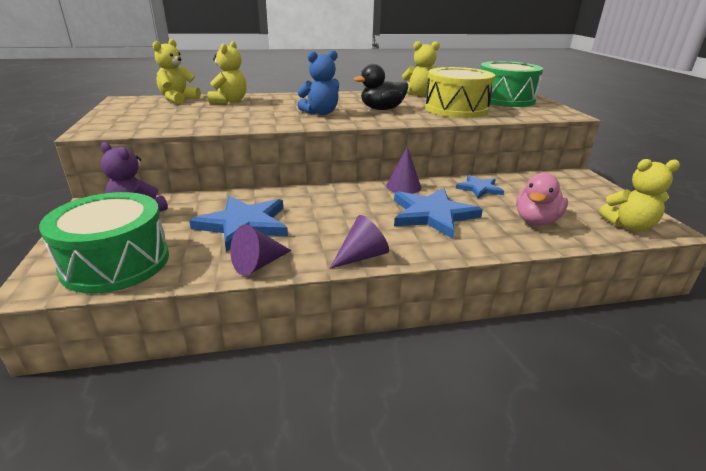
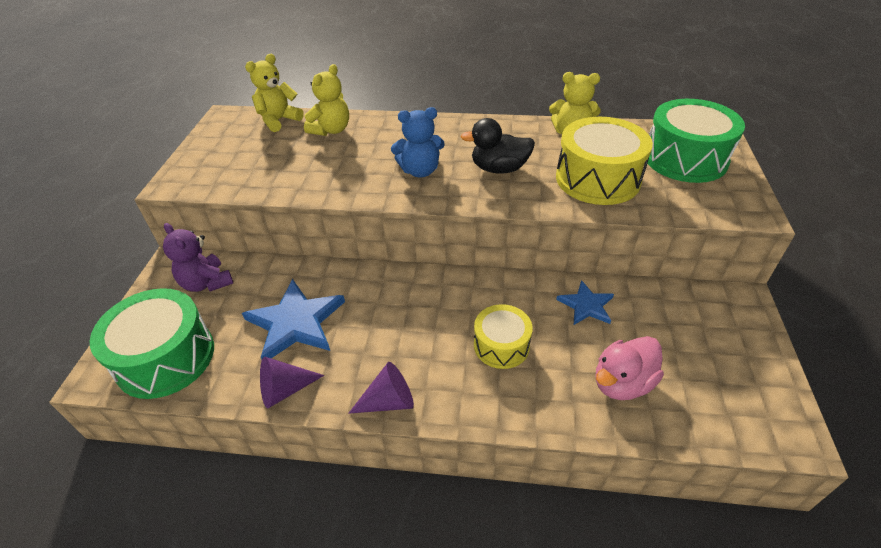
camera: 20 degrees right, 15 degrees up
(403, 186) = (494, 285): purple cone -> none
(432, 214) = (501, 345): blue star -> yellow drum
(629, 226) = (742, 420): yellow teddy bear -> none

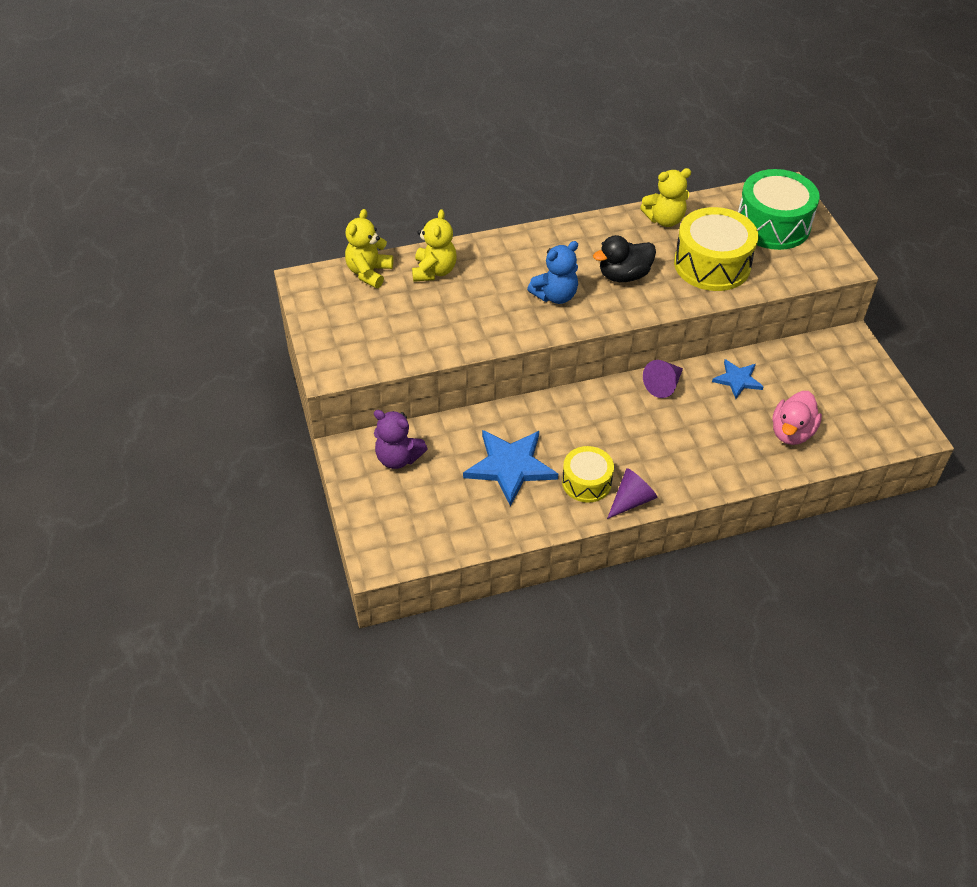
camera: 25 degrees left, 5 degrees up
(165, 357) = (422, 529): green drum -> none
(285, 390) = (545, 519): purple cone -> purple cone (663, 385)
(501, 345) = (690, 432): yellow drum -> yellow drum (586, 482)

